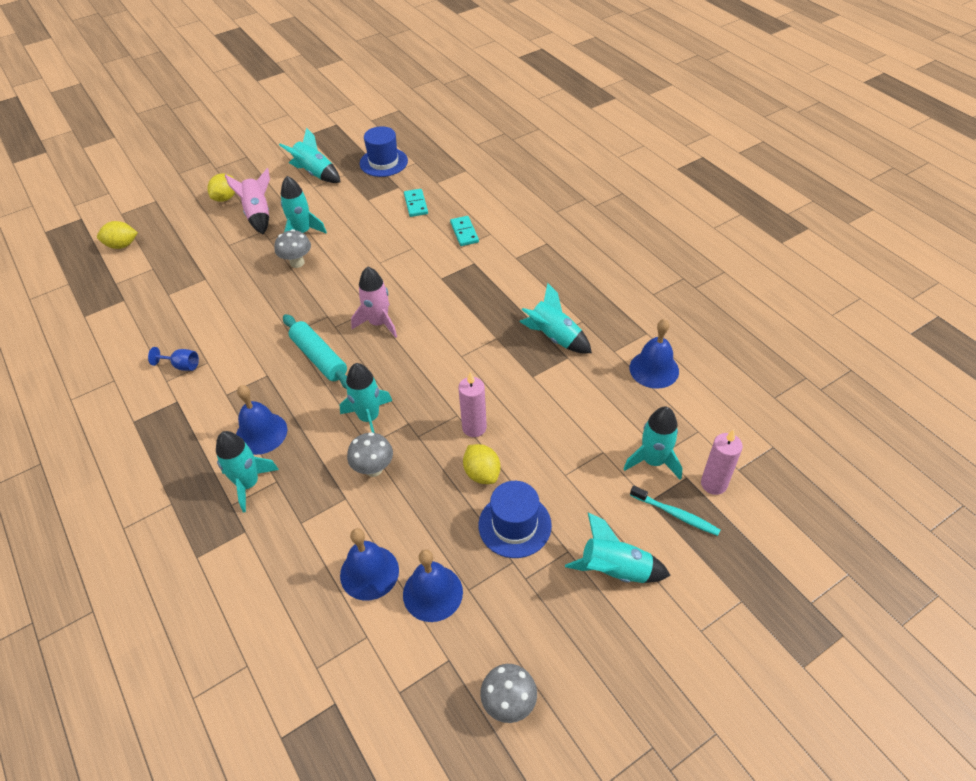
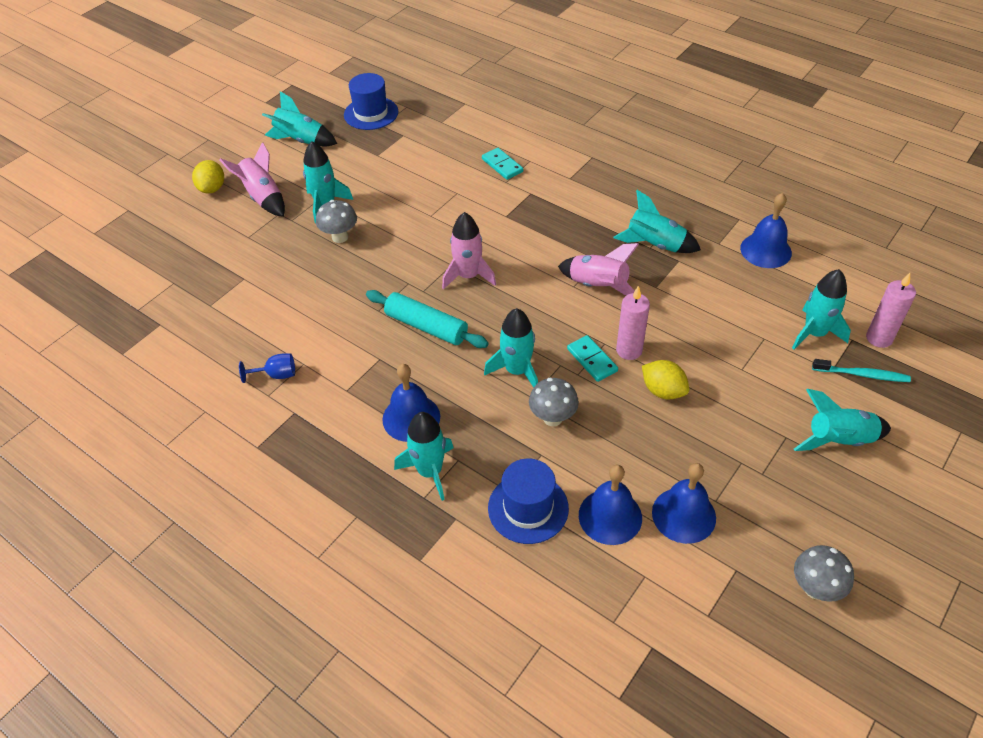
camera: 20 degrees left, 0 degrees up
(122, 245) = (118, 267): yellow lemon -> none
(416, 204) = (433, 148): turquoise domino -> turquoise domino (592, 360)
(481, 362) = (597, 286): none -> pink rocket
(514, 525) = (723, 429): blue hat -> blue hat (528, 508)

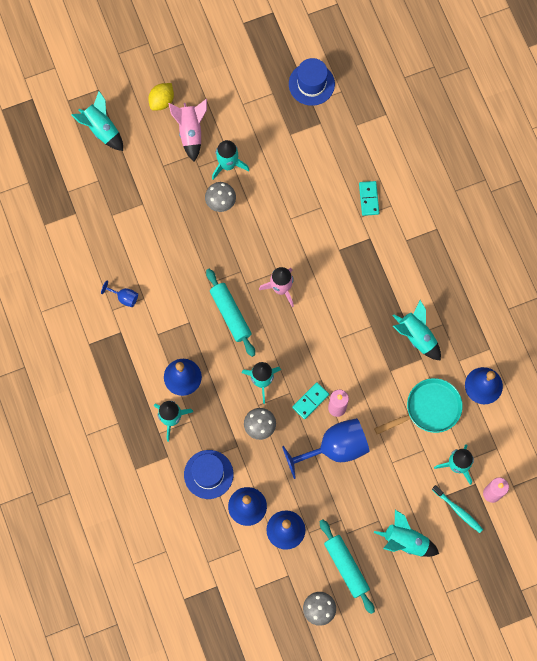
camera: 30 degrees right, 25 degrees up
(301, 140) = (246, 85): turquoise rocket -> turquoise rocket (101, 129)
(592, 360) = (310, 401): turquoise domino -> turquoise domino turned 45 degrees clockwise
(597, 286) = (354, 347): pink rocket -> none
(663, 391) = (335, 448): yellow lemon -> blue goblet
(731, 298) = (429, 409): none -> turquoise pan
(799, 513) = (346, 567): none -> turquoise rolling pin

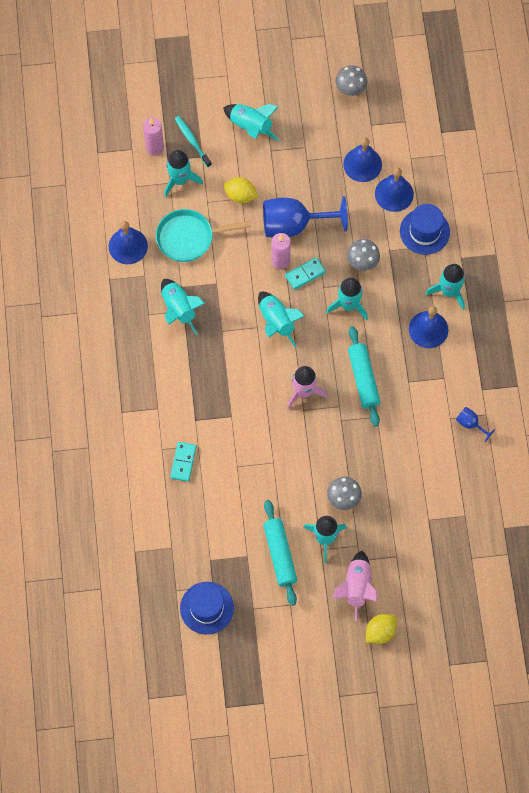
camera: 165 degrees left, 5 degrees down
(101, 129) = (455, 616): turquoise rocket -> turquoise rocket (276, 322)
(346, 567) = (314, 119): turquoise rolling pin -> turquoise rolling pin (280, 554)
(394, 465) = (240, 195): none -> yellow lemon

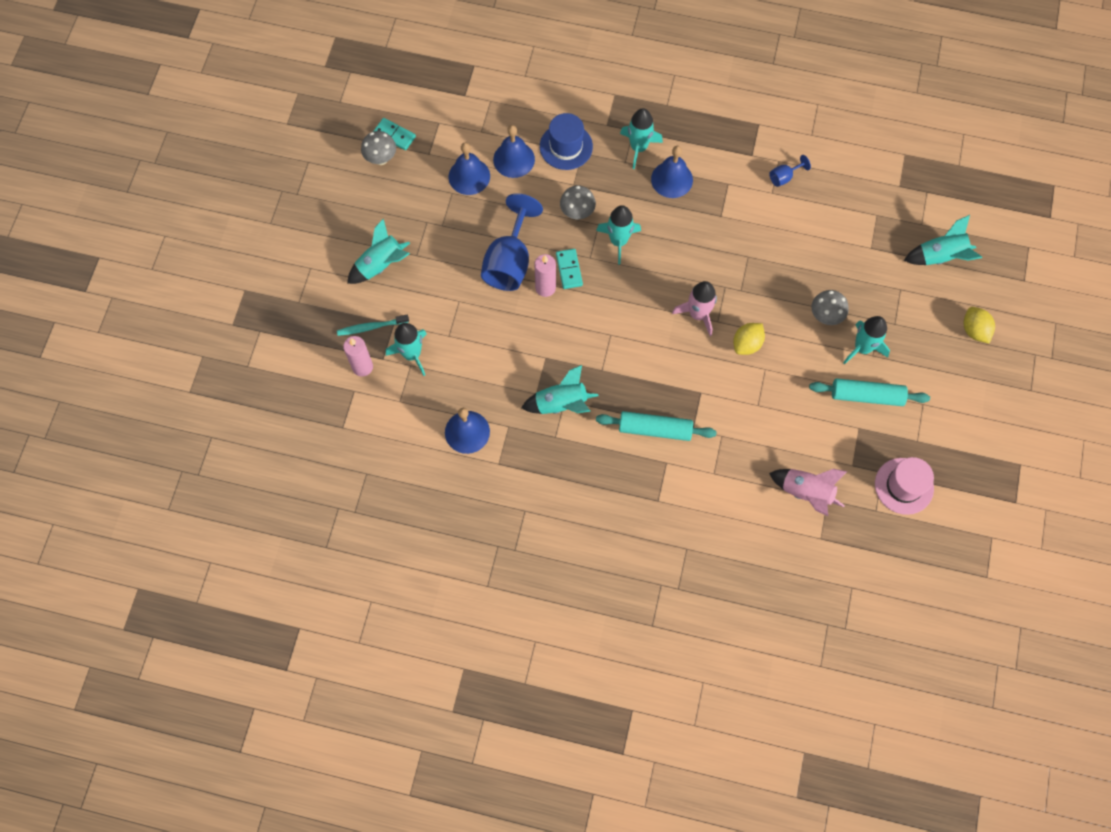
camera: 70 degrees left, 0 degrees up
(183, 462) = (736, 456): turquoise domino -> turquoise domino (394, 135)
(189, 238) = (482, 367): turquoise pan -> none
(206, 608) = (904, 486): blue hat -> pink hat
(240, 195) = (455, 301): yellow lemon -> yellow lemon (747, 344)
(276, 322) = (611, 314): turquoise rocket -> turquoise rocket (940, 257)
(356, 587) = (922, 336): pink rocket -> pink rocket (806, 493)
(363, 379) = (703, 255): turquoise rolling pin -> turquoise rolling pin (655, 429)

